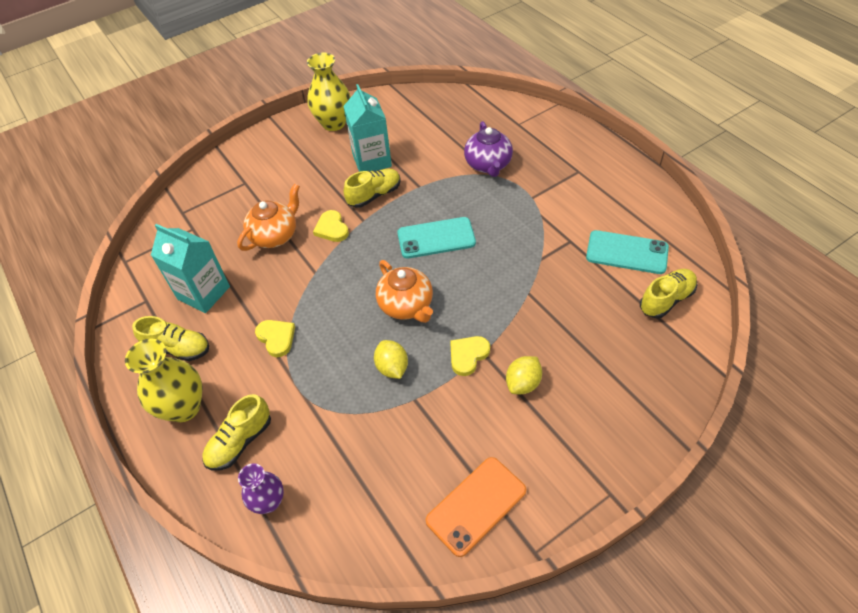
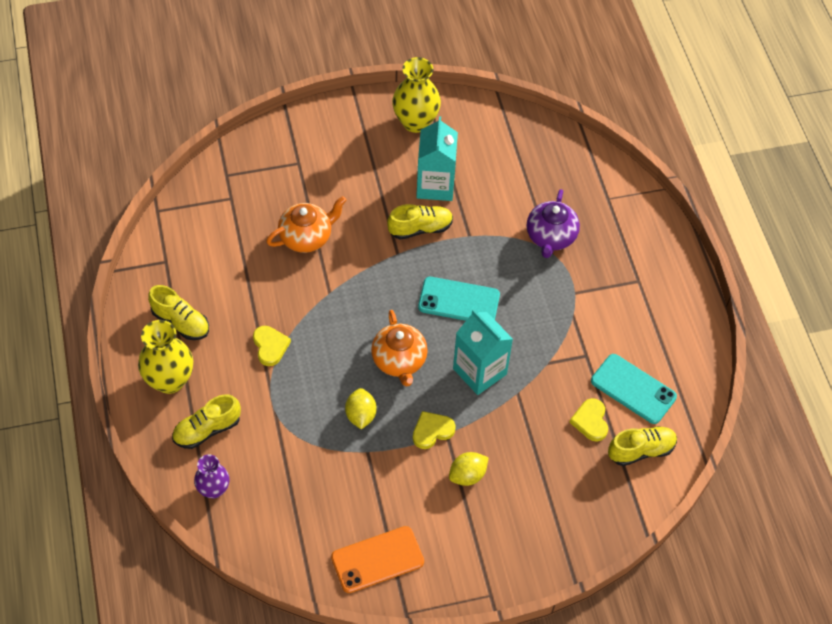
camera: 15 degrees right, 5 degrees up
(204, 293) = (220, 274): turquoise carton -> turquoise carton (479, 371)
(332, 228) = (363, 251): yellow heart -> yellow heart (590, 421)

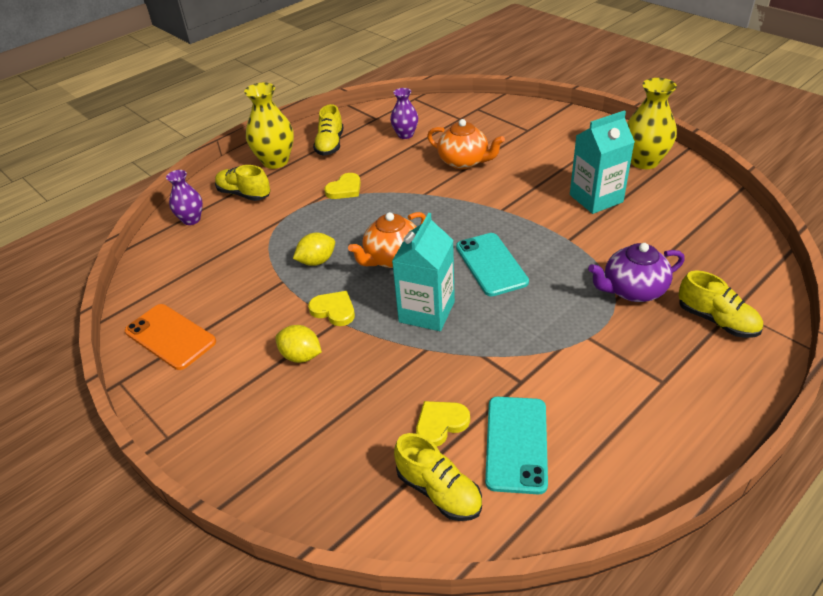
camera: 65 degrees right, 15 degrees down
(220, 254) = (405, 135): none -> purple vase
(420, 228) = (541, 210): yellow shoe -> yellow shoe (716, 320)

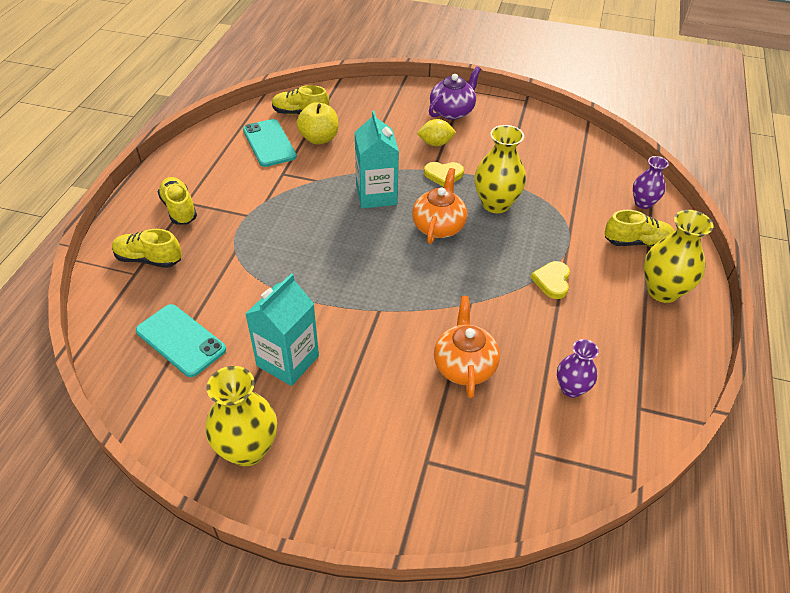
camera: 145 degrees right, 5 degrees up
(170, 336) = (531, 127): orange phone -> none
(317, 261) = (495, 204): yellow lemon -> yellow vase
(330, 145) = (637, 337): yellow shoe -> yellow shoe (179, 209)
(440, 424) = (319, 138): yellow heart -> yellow apple
(464, 162) = (464, 366): orange teapot -> orange teapot turned 90 degrees clockwise
(491, 264) = (352, 248): turquoise phone -> turquoise phone (181, 340)
(632, 290) = (222, 264): purple teapot -> purple teapot (452, 111)

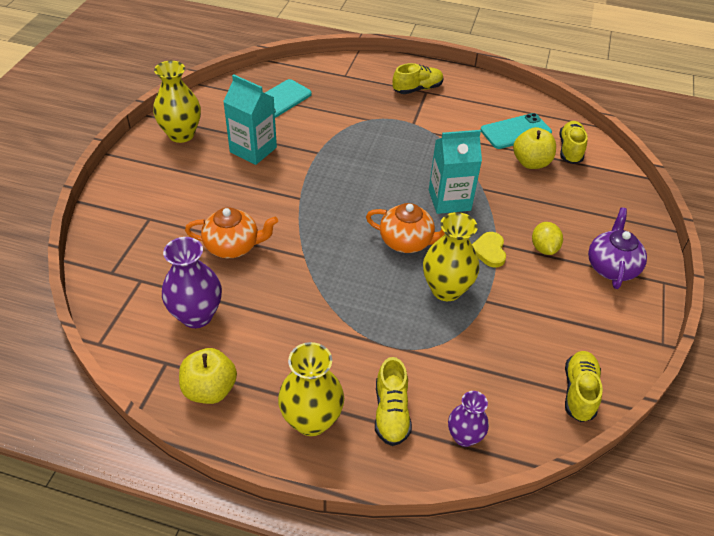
camera: 90 degrees right, 0 degrees up
(149, 259) = (360, 80): yellow shoe -> yellow shoe (579, 392)
(452, 111) = (611, 267): purple teapot -> purple teapot turned 120 degrees counterclockwise
(552, 281) = (330, 321): yellow heart -> none
(571, 388) = (196, 315): purple vase -> purple vase, size x1.62
(657, 366) = (210, 389): none -> yellow apple

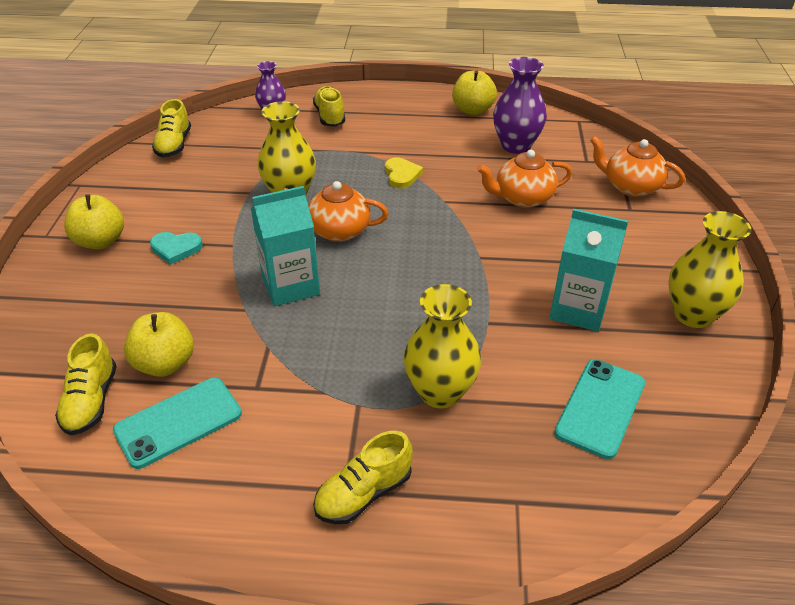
camera: 170 degrees right, 5 degrees down
(127, 241) = (630, 187): none -> orange teapot
(311, 420) = (388, 106): yellow vase -> yellow vase (440, 392)
(489, 251) = (242, 236): yellow heart -> yellow heart (401, 175)
(544, 248) = (176, 248): yellow lemon -> turquoise heart
(611, 267) = (100, 241): purple teapot -> yellow apple

